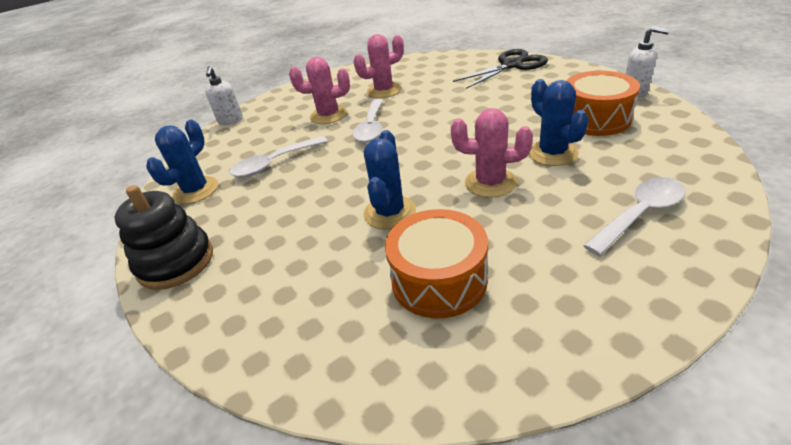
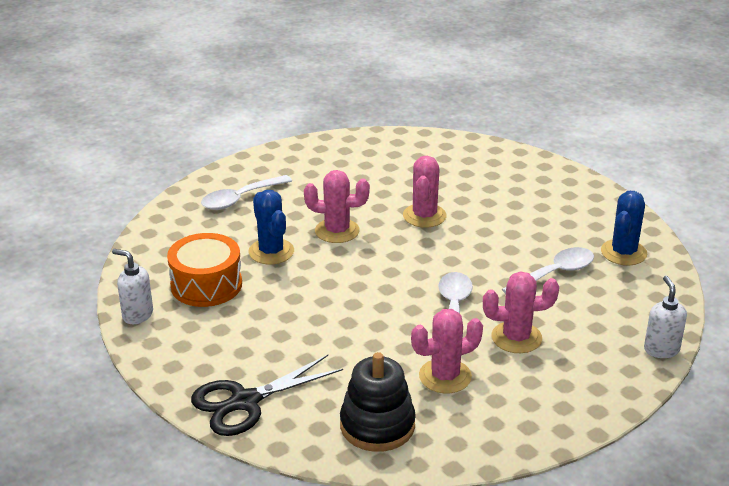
camera: 175 degrees right, 5 degrees down
(176, 262) = (589, 197): black stacking toy -> black stacking toy (377, 425)
(389, 212) = (424, 216): blue cactus -> pink cactus
(439, 280) = (389, 175): orange drum -> none

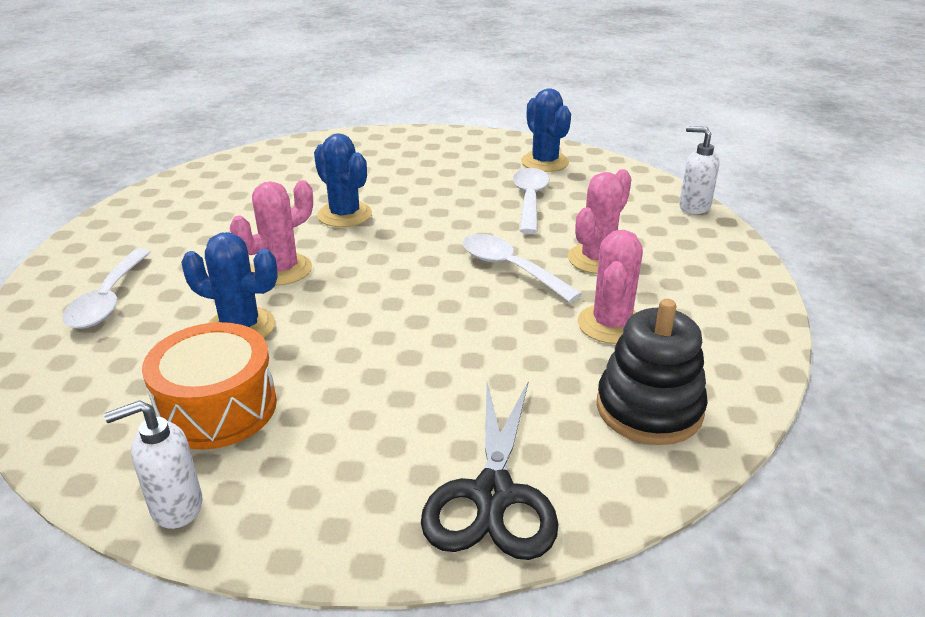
camera: 50 degrees left, 0 degrees up
(424, 216) = (344, 215): pink cactus -> blue cactus

